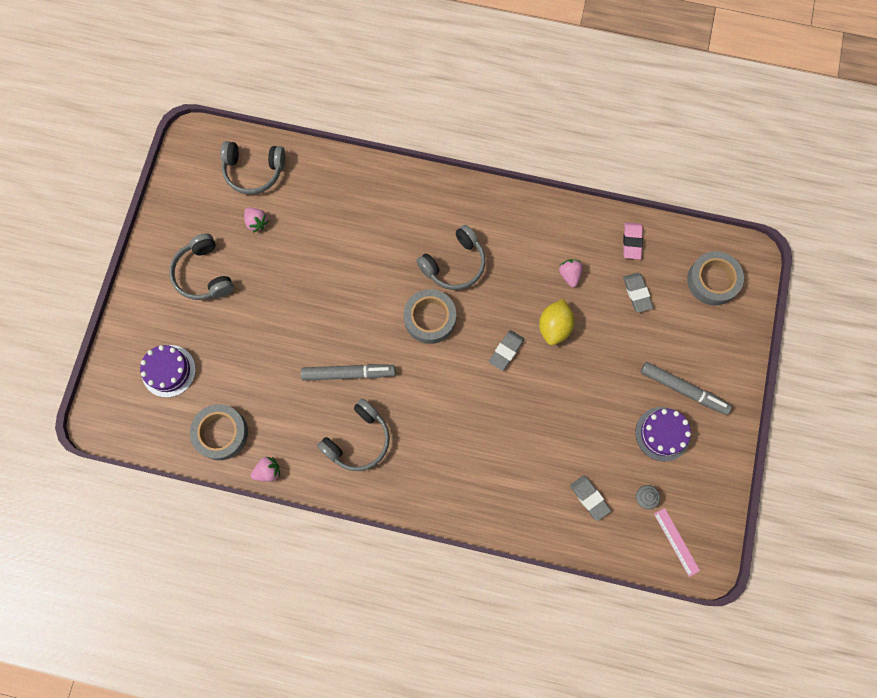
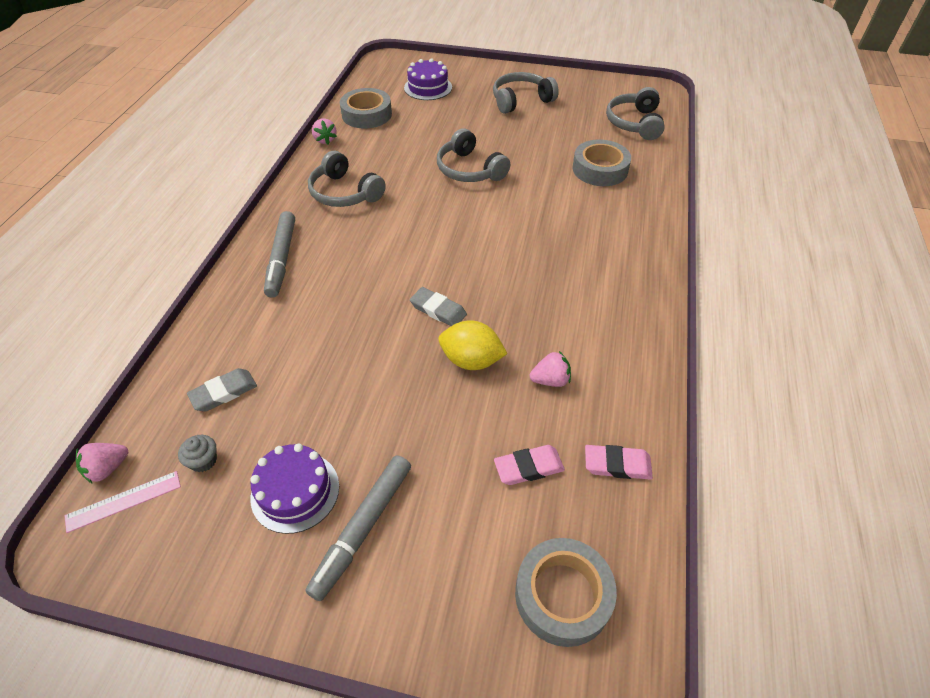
camera: 90 degrees right, 25 degrees down
(257, 222) = (579, 126): pink strawberry -> pink strawberry (107, 468)
(348, 373) = (417, 185): grey marker -> grey marker (281, 259)
(430, 318) = (480, 243): grey tape -> grey tape (600, 169)
(454, 264) = (552, 264): grey headphones -> grey headphones (469, 170)
(637, 293) = (528, 467): grey eraser -> pink eraser

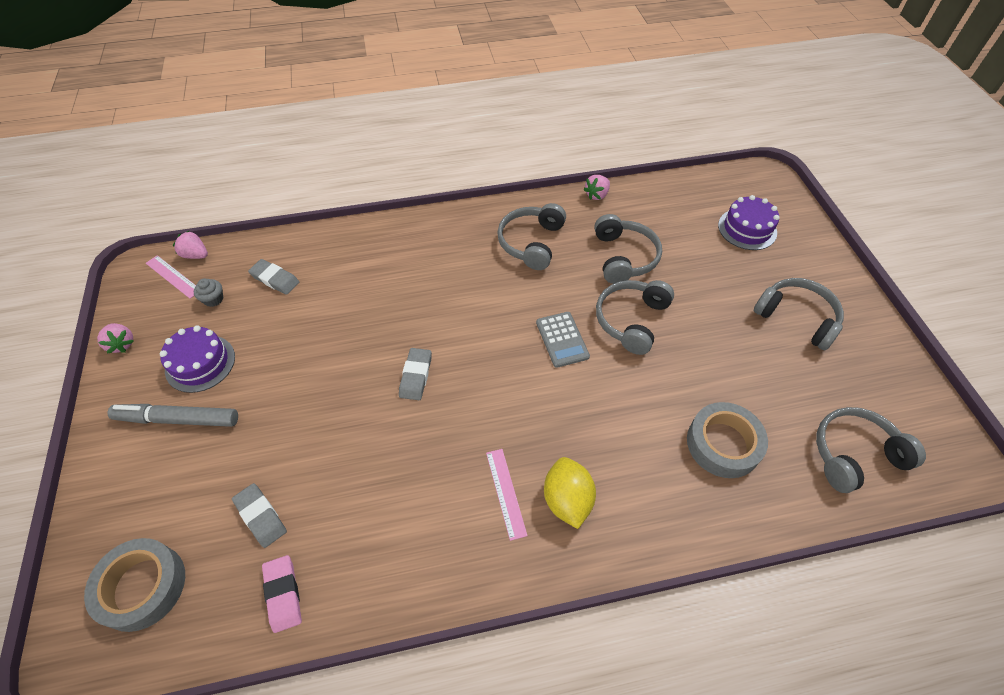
camera: 65 degrees right, 5 degrees up
(281, 259) = (425, 243): grey marker -> none
(366, 114) = (659, 204): grey tape -> none
(405, 151) = (624, 257): none -> grey headphones
(462, 211) = (562, 339): none -> grey calculator
(471, 360) = (365, 426): yellow lemon -> yellow lemon (567, 500)
(528, 467) = (261, 516): pink eraser -> grey eraser
(550, 380) = (366, 501): pink strawberry -> pink strawberry (122, 344)
(585, 288) = (505, 493): none -> pink ruler

